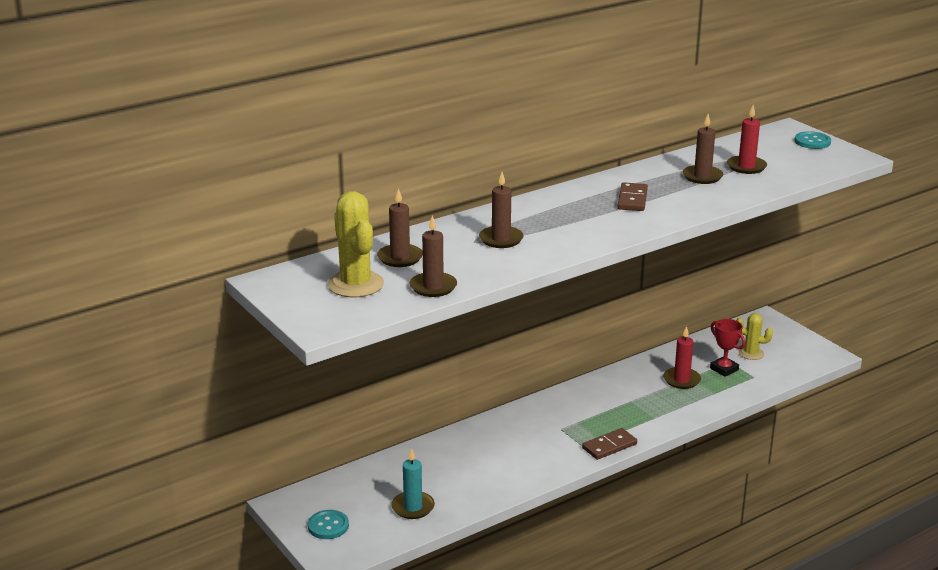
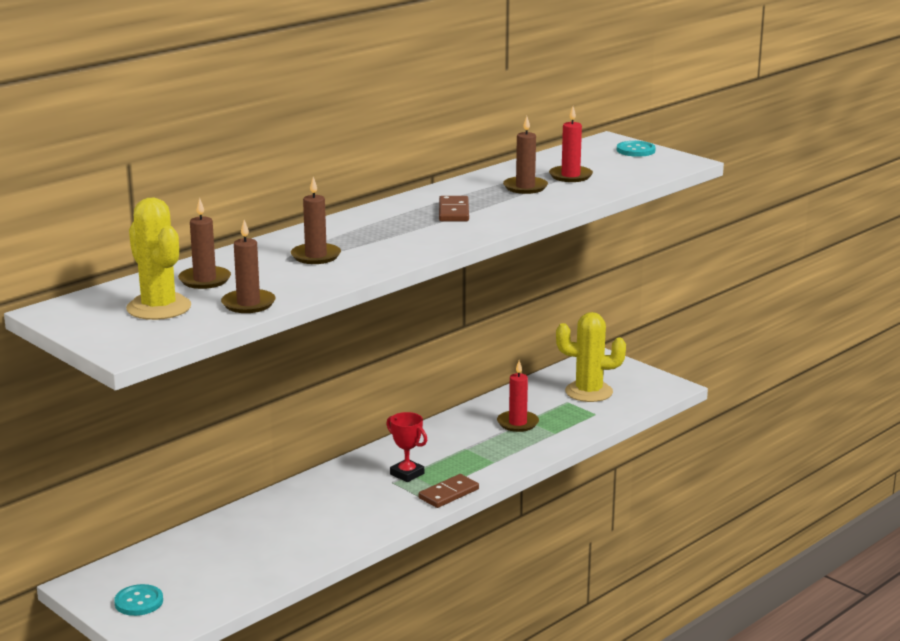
camera: 10 degrees left, 5 degrees down
(413, 507) = (235, 574): turquoise candle -> none
(724, 369) = (562, 409): red trophy -> red trophy (407, 474)
(751, 353) = (589, 392): yellow cactus -> yellow cactus, size x1.70

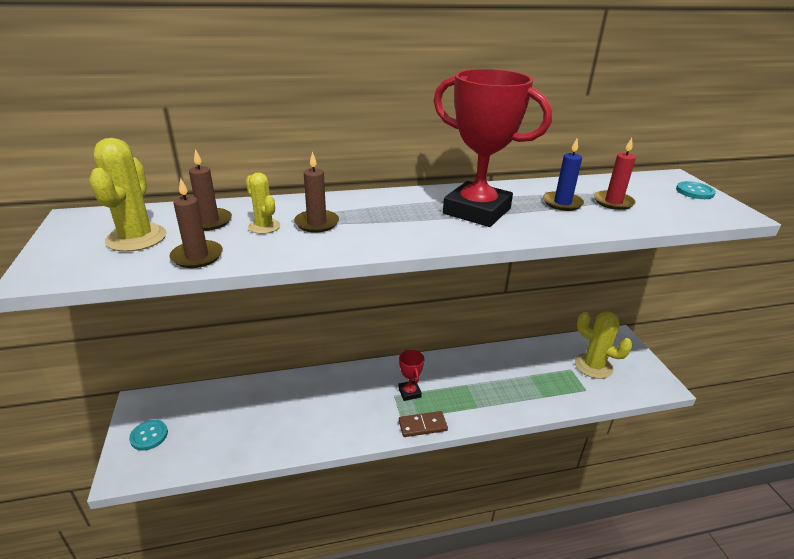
camera: 30 degrees right, 10 degrees up
(269, 270) = (264, 226): none -> yellow cactus
(454, 212) = (477, 211): brown domino -> red trophy
(517, 423) = (520, 376): red candle -> none
(525, 187) = (562, 203): brown candle -> blue candle

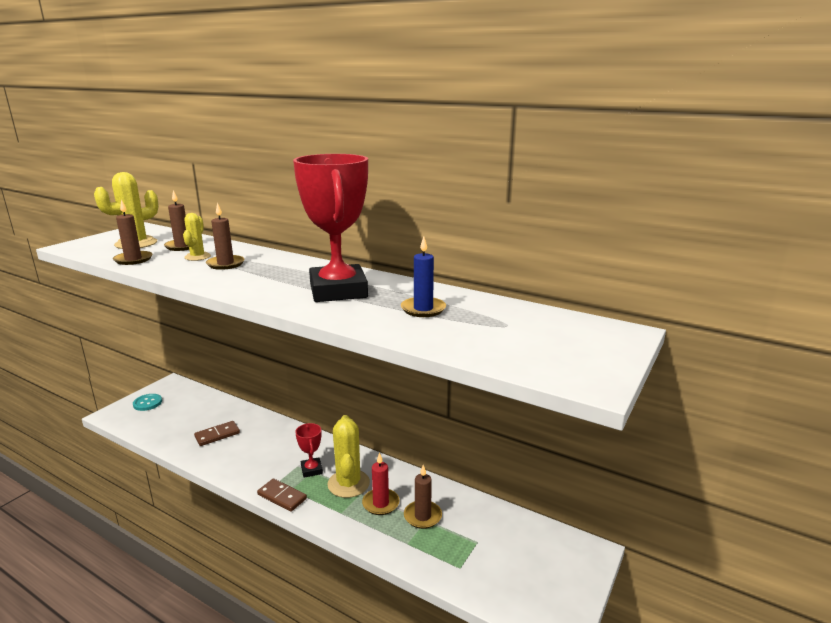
camera: 45 degrees right, 10 degrees down
(284, 417) = (217, 435): none -> brown domino
(409, 392) = (311, 470): red trophy -> red trophy turned 45 degrees counterclockwise
(524, 374) = (422, 516): none -> brown candle
(593, 366) = (506, 555): yellow cactus -> yellow cactus (348, 484)
(613, 202) = (474, 325): red candle -> red candle (380, 503)
(694, 192) = (603, 350): turquoise button -> none

